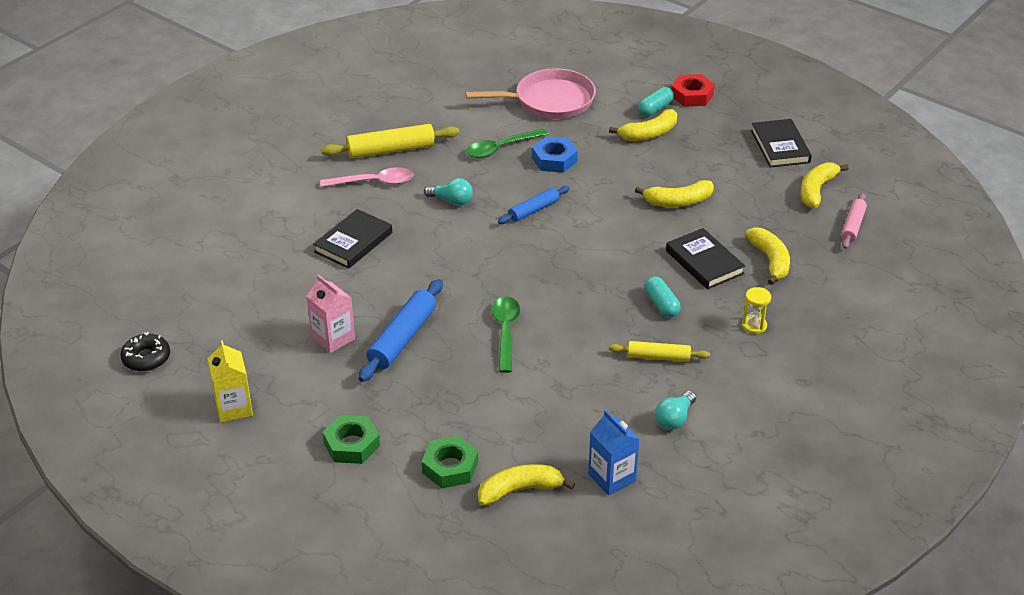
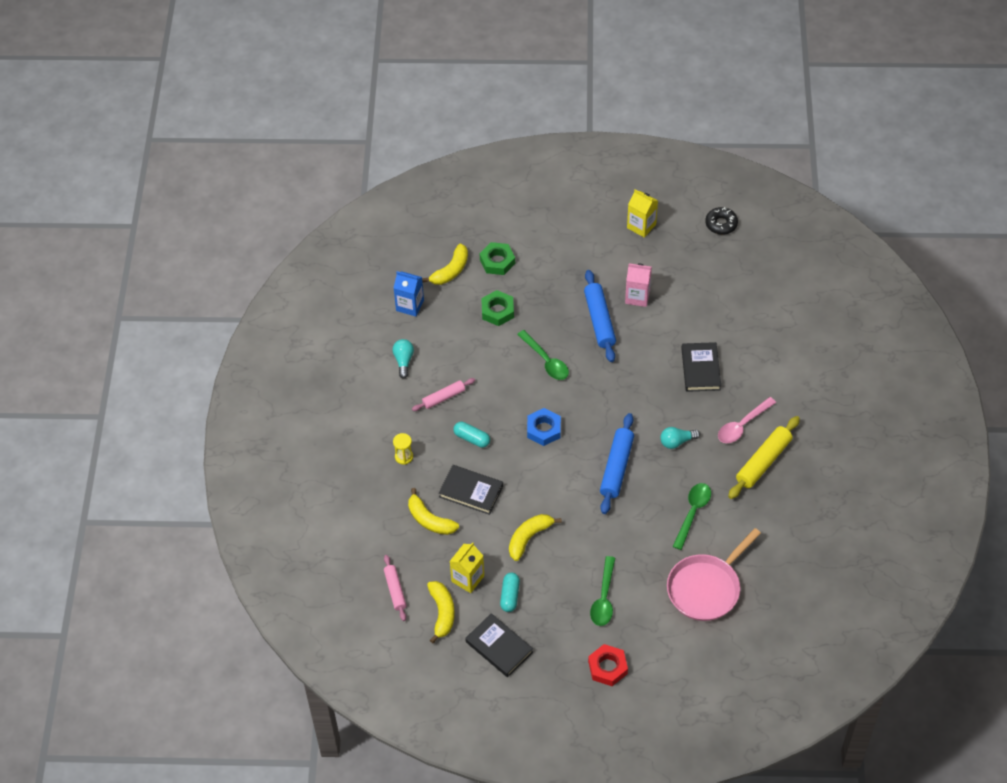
camera: 145 degrees right, 15 degrees up
(351, 444) = (559, 243): green nut -> green nut (497, 311)
(534, 210) = (616, 468): blue rolling pin -> blue rolling pin, size x1.62
(554, 159) = (646, 525): blue nut -> blue nut (544, 429)
(649, 134) = (604, 598): yellow banana -> green spoon
(655, 109) = (622, 631): turquoise capsule -> turquoise capsule (510, 596)
(658, 357) = (443, 397): yellow rolling pin -> pink rolling pin
(769, 201) = (467, 578): none -> yellow carton

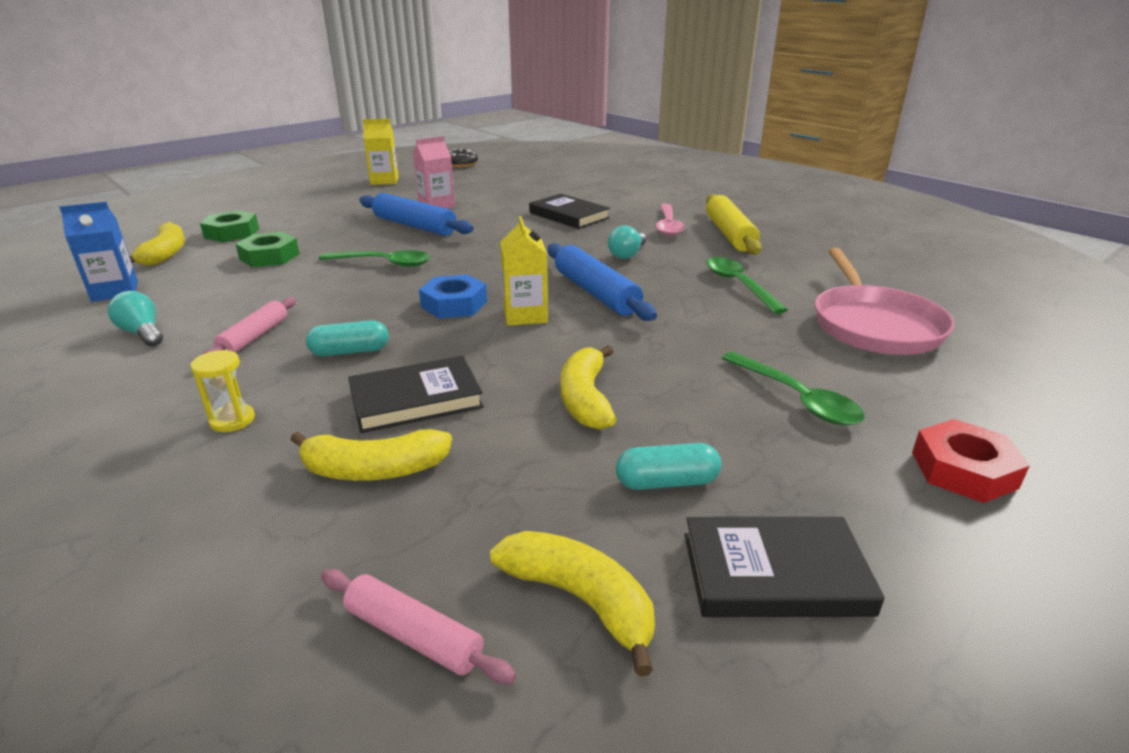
camera: 45 degrees left, 25 degrees down
(467, 578) = (556, 507): yellow carton -> yellow carton (525, 315)
(510, 596) = (666, 482): turquoise capsule -> turquoise capsule turned 60 degrees counterclockwise

